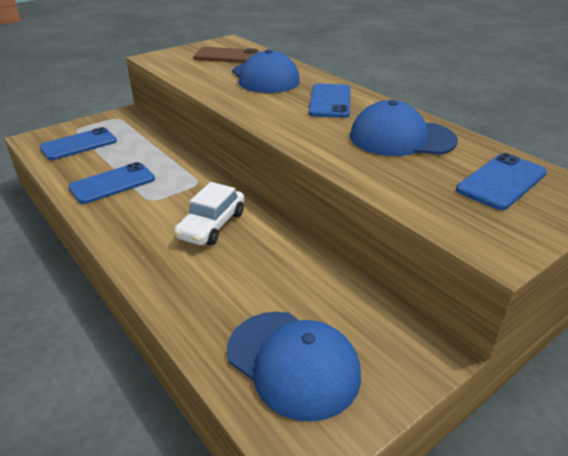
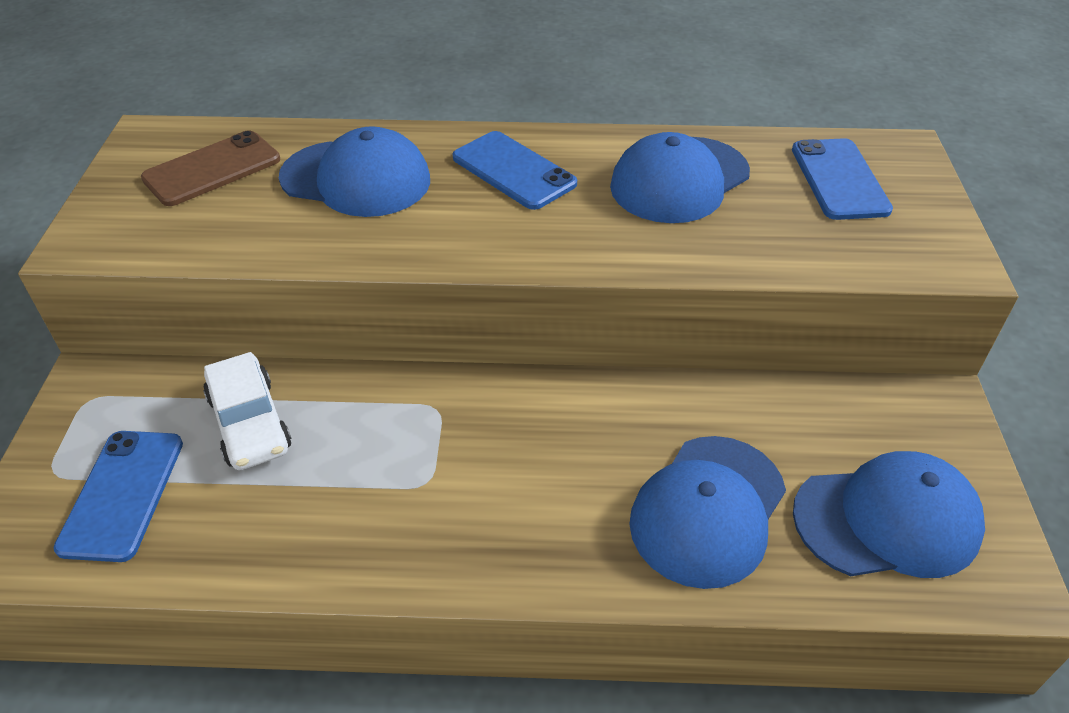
camera: 50 degrees left, 10 degrees up
(112, 183) = (322, 507): blue phone -> none
(211, 225) = (564, 450): white car -> white car (249, 423)
(222, 287) = (708, 510): none -> blue cap

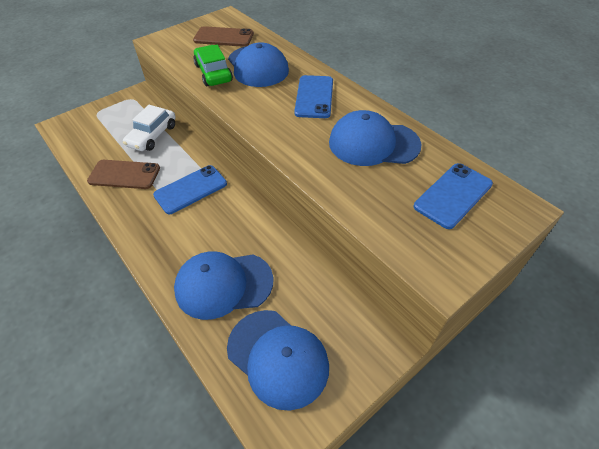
camera: 50 degrees right, 5 degrees up
(122, 494) = (99, 131): blue phone -> blue phone (190, 189)
(300, 230) = (213, 73): none -> green car
(307, 515) = (124, 174): none -> brown phone

